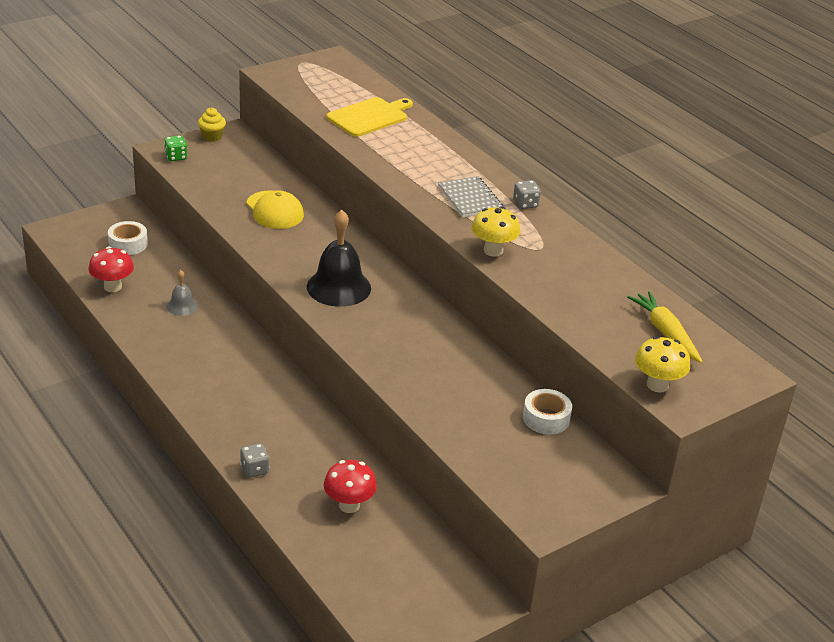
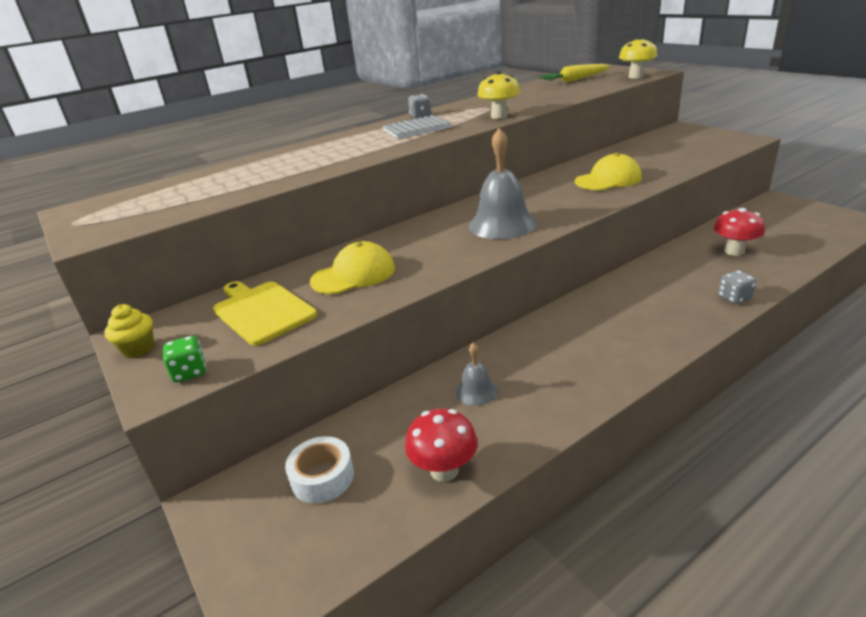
camera: 85 degrees left, 5 degrees down
(338, 287) = (502, 224): black bell -> grey bell
(369, 117) = (245, 176): yellow cutting board -> yellow cutting board (262, 311)
(430, 371) = (608, 179): none -> yellow cap
(546, 418) = (633, 147): white tape -> none

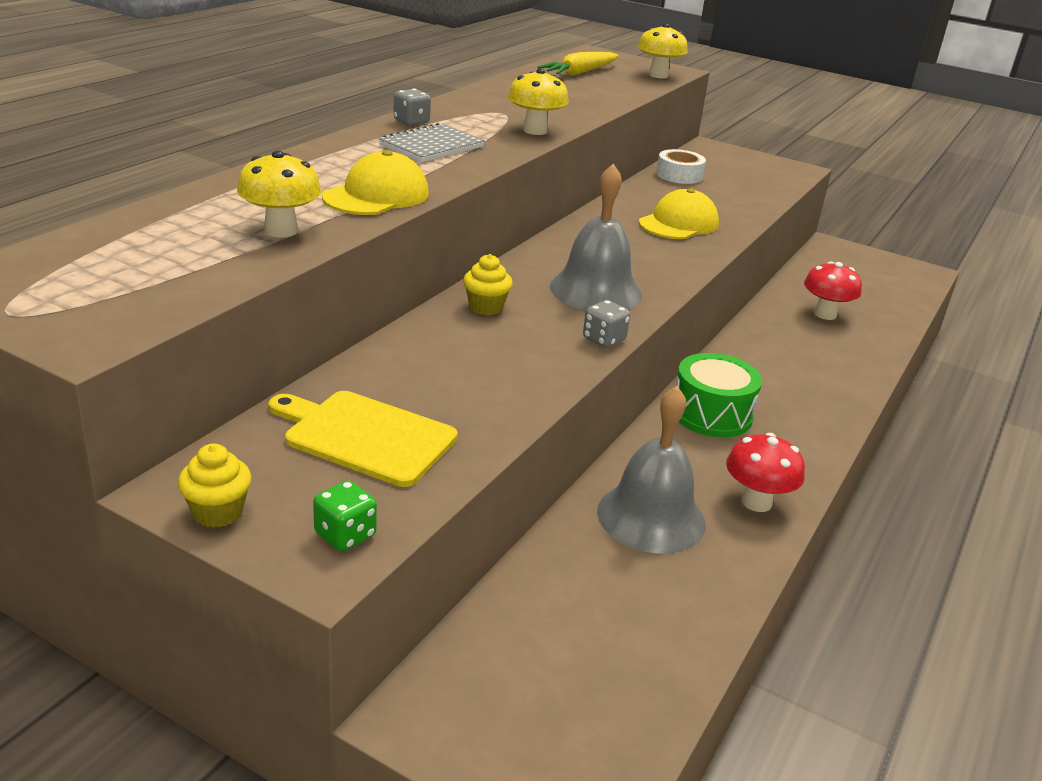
camera: 30 degrees left, 0 degrees up
(264, 179) = (281, 230): none -> yellow mushroom
(322, 477) = (539, 654): white tape -> white tape (679, 175)
(353, 275) = (453, 373): yellow cap -> yellow cap (376, 195)
(414, 234) = (486, 307): none -> yellow cupcake
(444, 470) = (681, 616): red mushroom -> red mushroom (756, 502)
(476, 391) = (651, 517): grey bell -> grey bell, size x1.96
(579, 320) = (711, 414): none -> green drum
(734, 298) = (857, 373): grey dice -> grey dice (604, 339)

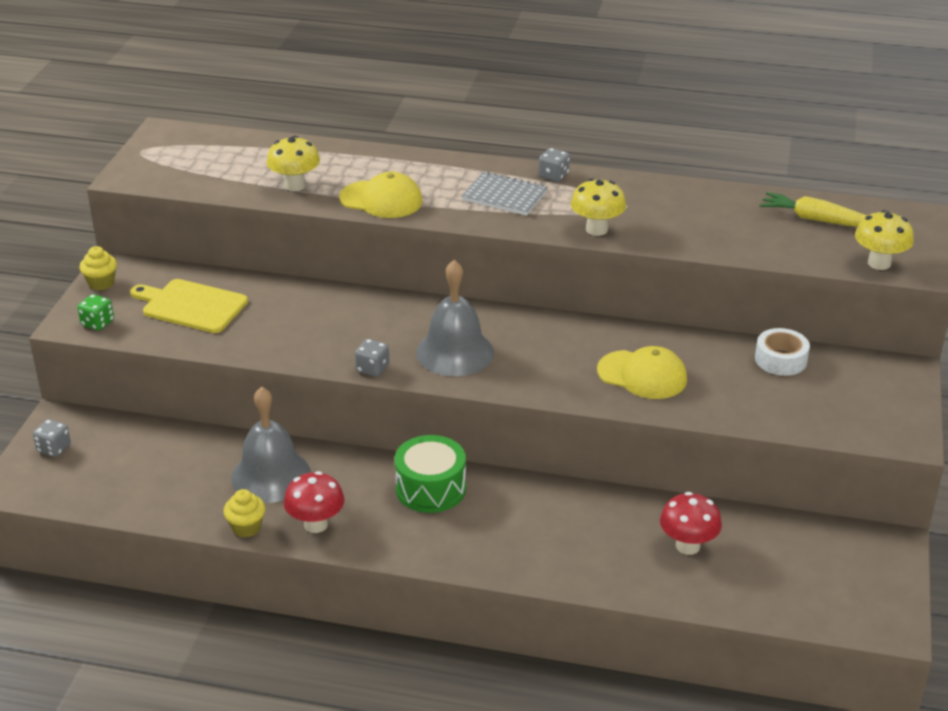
camera: 75 degrees right, 5 degrees up
(365, 436) = (191, 306): yellow cutting board -> yellow cutting board turned 75 degrees counterclockwise
(486, 307) = (386, 311): yellow cupcake -> yellow cupcake (246, 527)
(496, 734) = (54, 448): none -> grey dice

